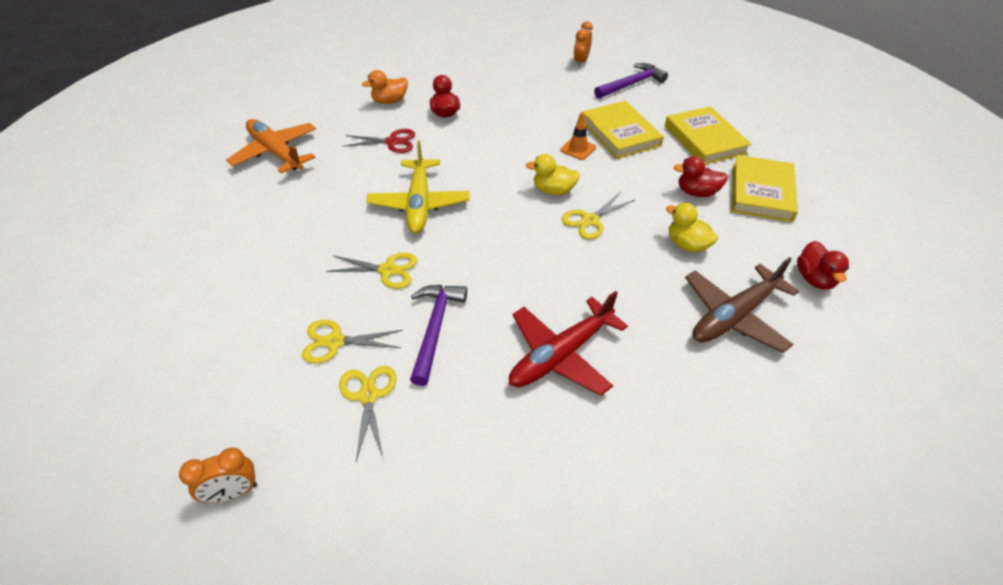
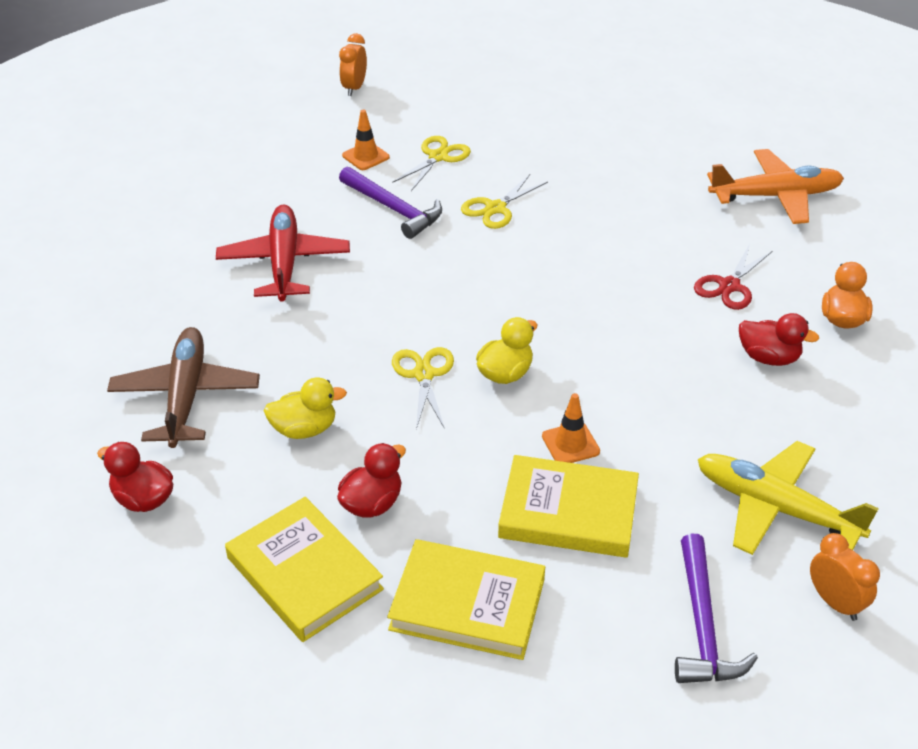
camera: 125 degrees right, 5 degrees down
(368, 395) = (365, 156): yellow scissors -> orange traffic cone
(419, 203) = (581, 262): yellow plane -> yellow plane (776, 508)

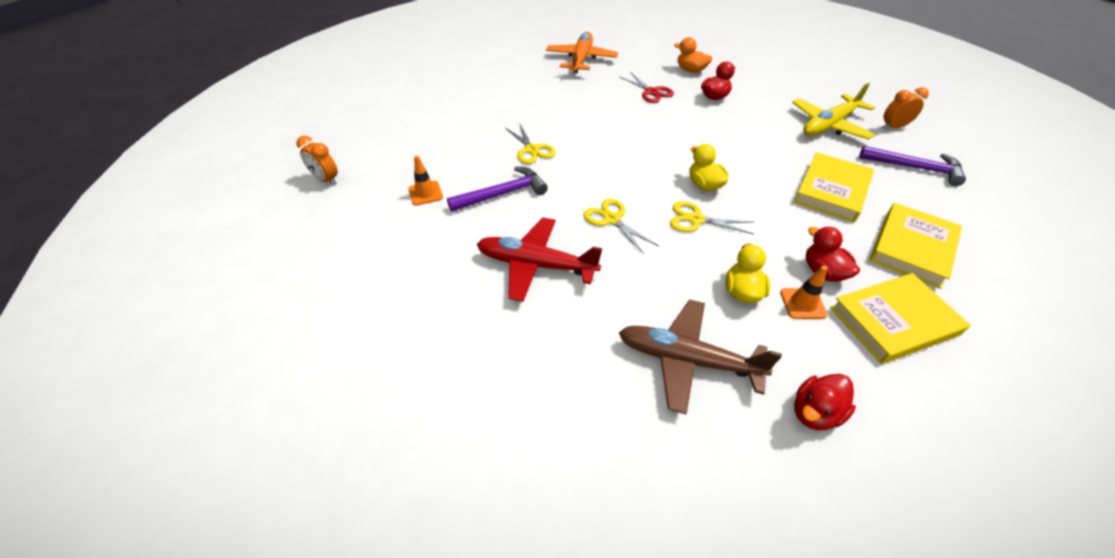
camera: 70 degrees left, 5 degrees up
(438, 157) = (454, 160): yellow scissors -> yellow scissors (611, 219)
(570, 444) = (773, 176): orange traffic cone -> orange traffic cone (802, 303)

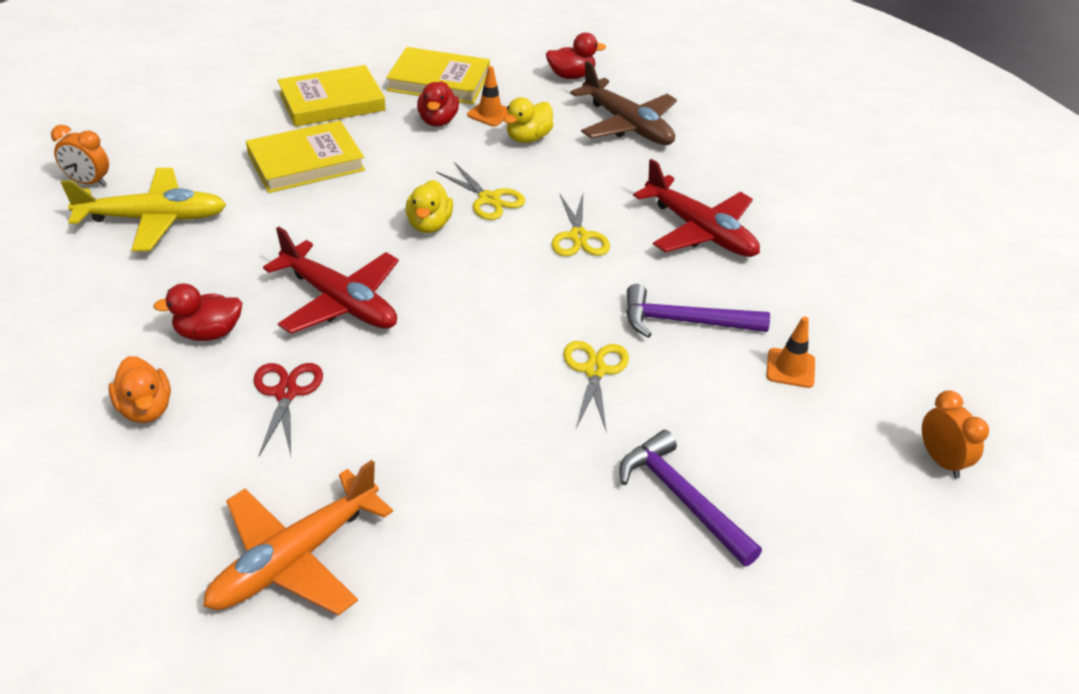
camera: 150 degrees left, 5 degrees down
(685, 129) = (339, 301): none -> red plane
(915, 168) = (177, 141): purple hammer -> purple hammer (682, 498)

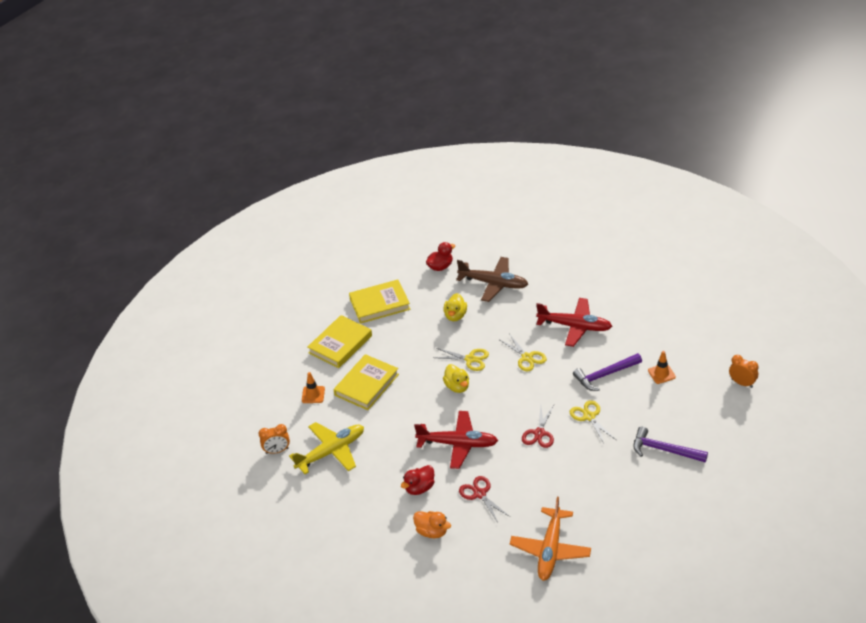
camera: 25 degrees left, 0 degrees up
(438, 121) = (403, 328): red duck -> none
(483, 353) = (539, 433): none -> red scissors
(490, 114) = (424, 311): orange traffic cone -> orange traffic cone (313, 395)

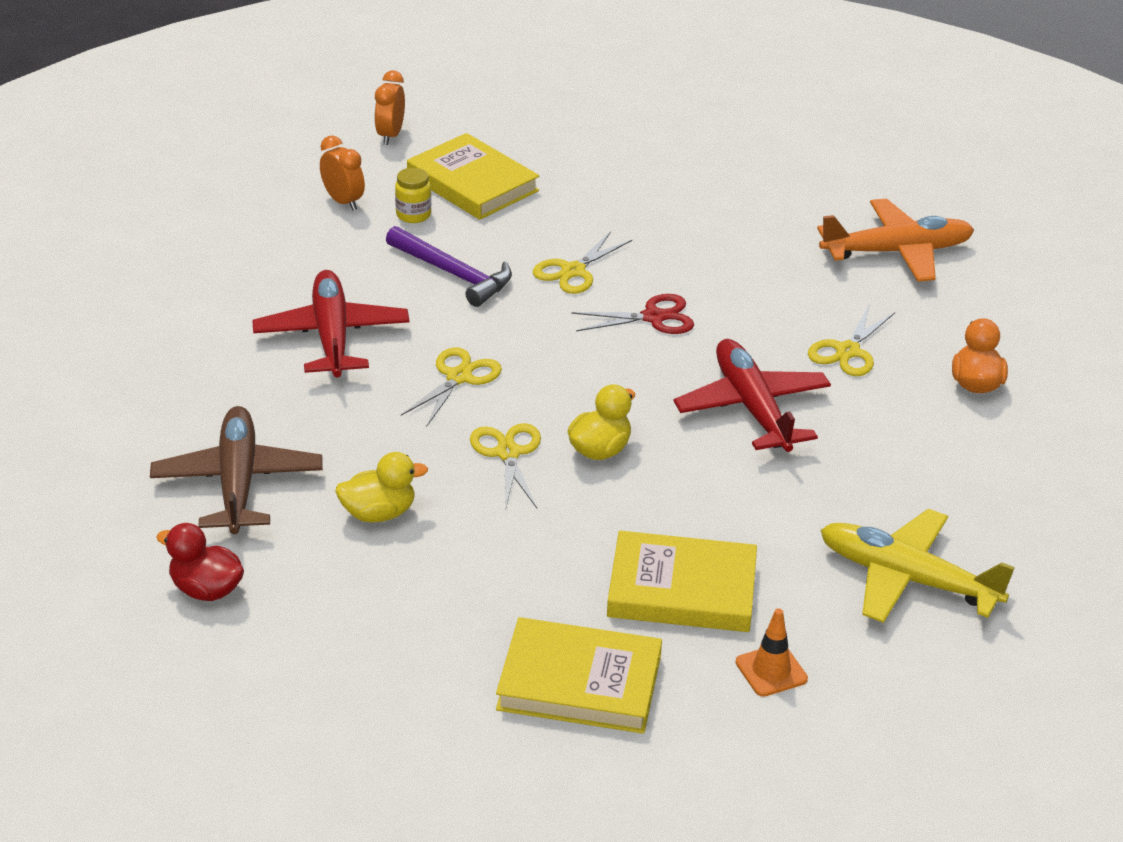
camera: 120 degrees left, 5 degrees down
(277, 451) = (973, 669): orange clock -> orange clock (343, 201)
(379, 304) = (397, 658): yellow book -> yellow book (472, 183)
(419, 488) = (895, 426): red duck -> none
(479, 494) = (847, 351): red scissors -> yellow scissors
(661, 374) = (413, 215): orange traffic cone -> yellow jar
(664, 450) = (598, 184): purple hammer -> none

